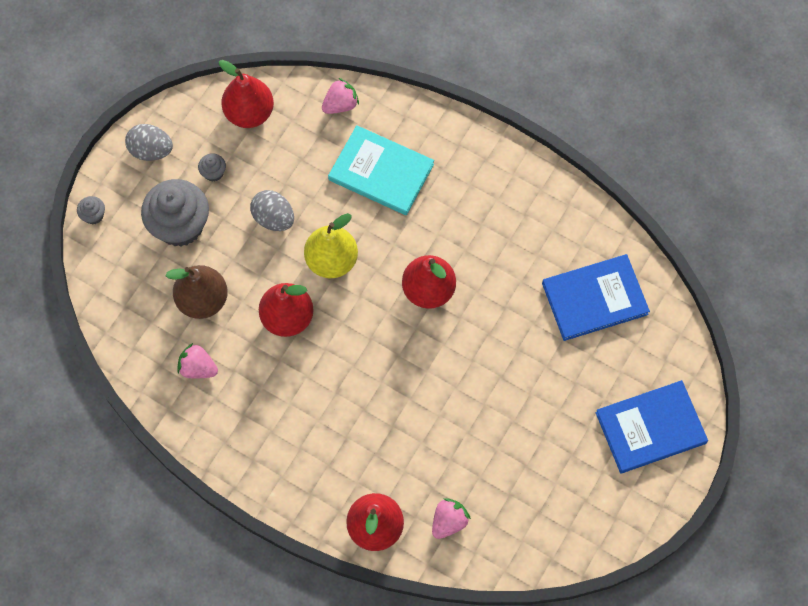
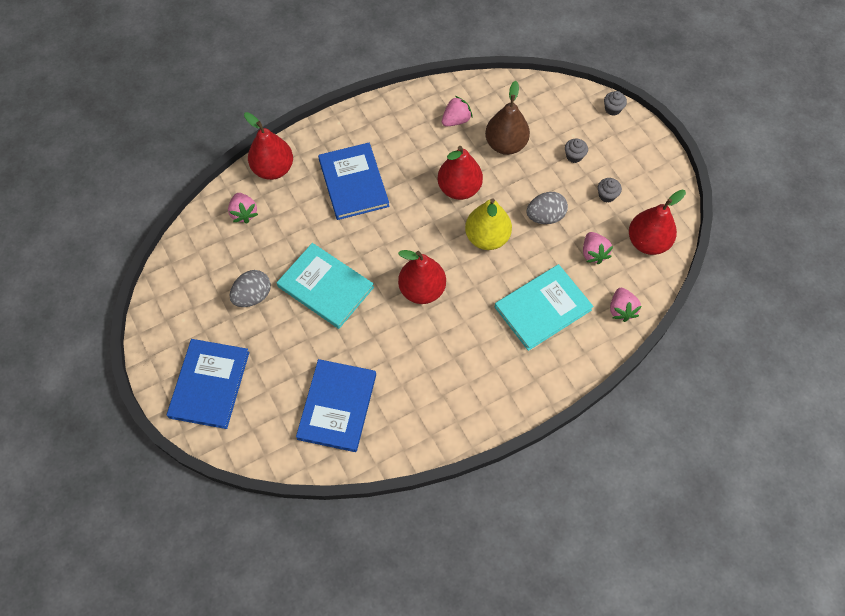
camera: 120 degrees right, 5 degrees down
(151, 150) = (648, 164): grey egg -> grey egg (253, 296)
(180, 225) = (574, 156): grey cupcake -> grey cupcake, size x0.42
(291, 155) = (593, 253): none -> pink strawberry
(343, 429) = (353, 183): none -> blue book
(482, 383) = (325, 287): none -> turquoise book

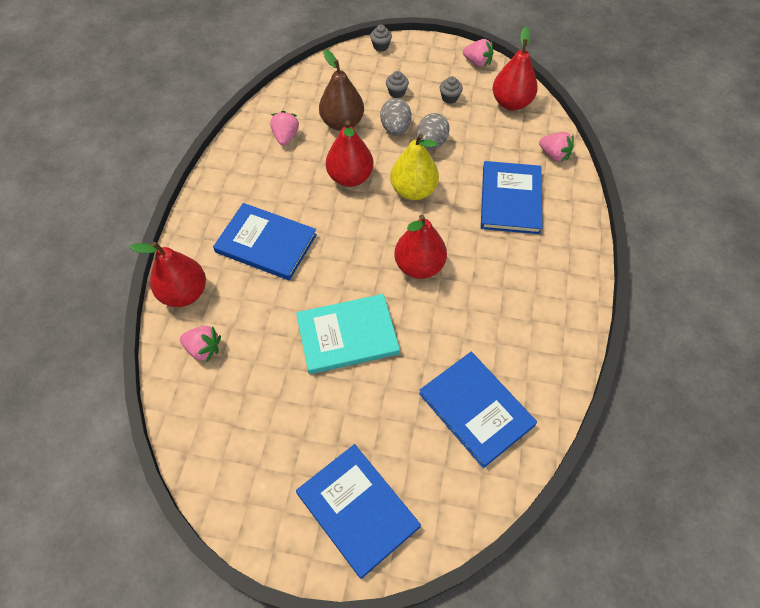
camera: 50 degrees left, 5 degrees down
(253, 296) = (298, 402): grey egg -> grey egg (395, 129)
(543, 308) = (510, 199): turquoise book -> blue book
(593, 253) = (491, 138): pink strawberry -> pink strawberry (477, 62)

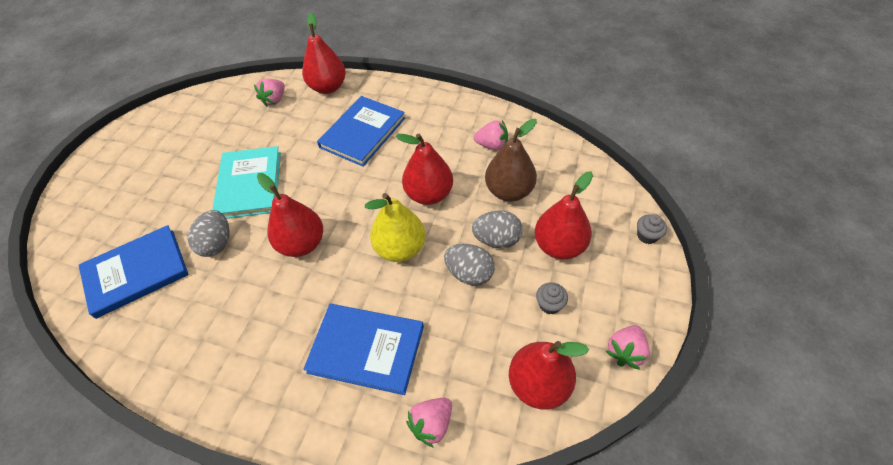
camera: 100 degrees right, 5 degrees down
(357, 510) = (105, 184): blue book -> none
(396, 92) = (559, 246): grey cupcake -> red pear
(429, 342) = (217, 243): none -> grey egg

